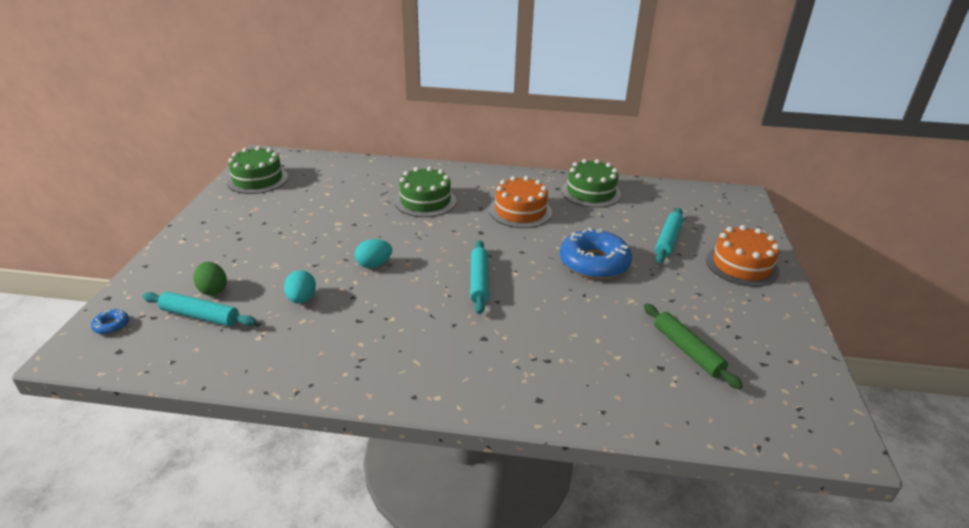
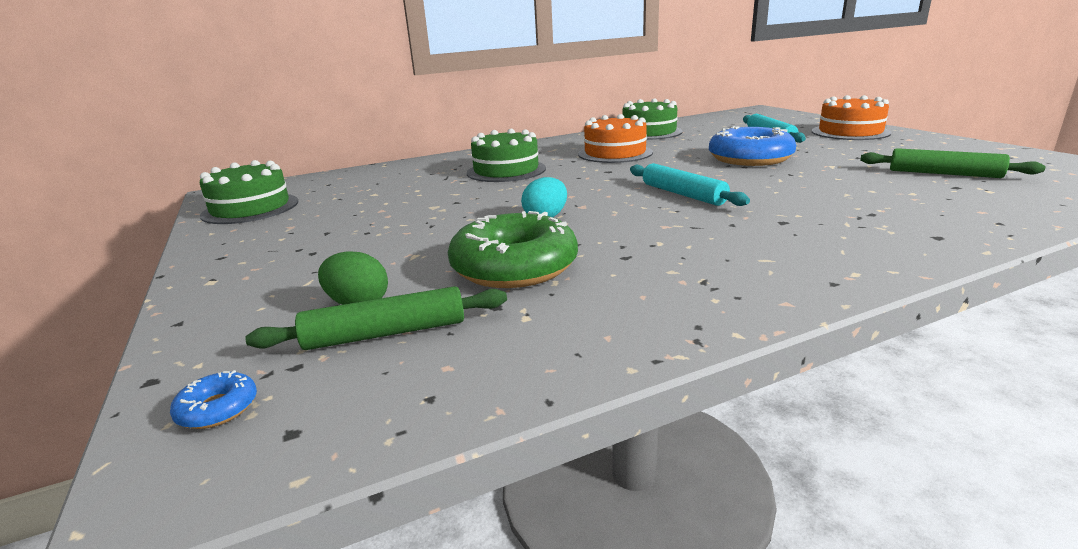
camera: 30 degrees left, 10 degrees down
(200, 316) = (385, 333): turquoise rolling pin -> green rolling pin
(302, 299) = (514, 267): turquoise egg -> green donut

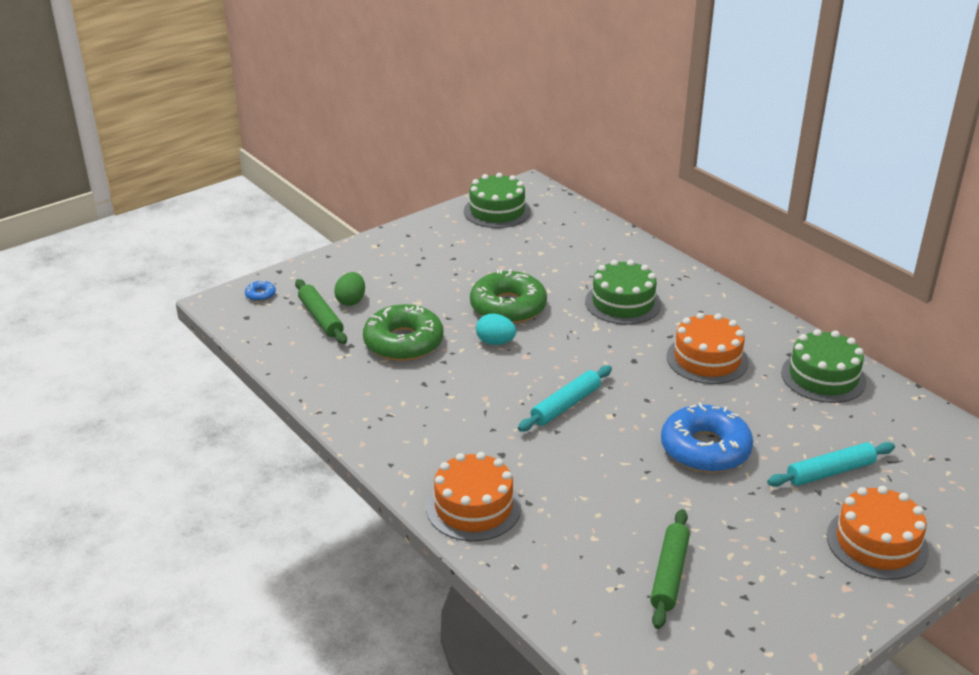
camera: 75 degrees right, 10 degrees up
(474, 210) = (508, 307): none -> green donut
(901, 237) = (473, 507): none -> orange cake

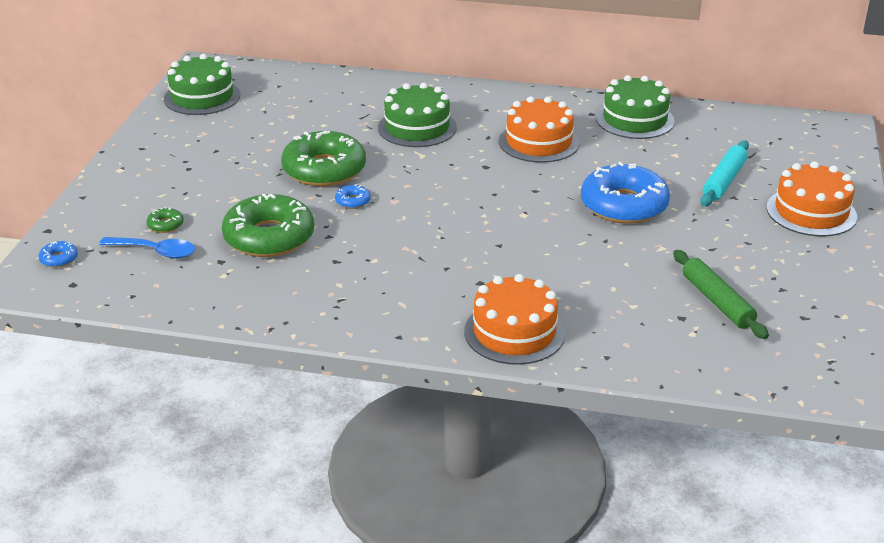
camera: 40 degrees left, 0 degrees up
(321, 318) = (155, 251): green rolling pin -> blue spoon
(351, 301) = (165, 225): green egg -> green donut
(495, 342) = (353, 201): turquoise egg -> blue donut
(565, 405) = (479, 223): turquoise rolling pin -> none

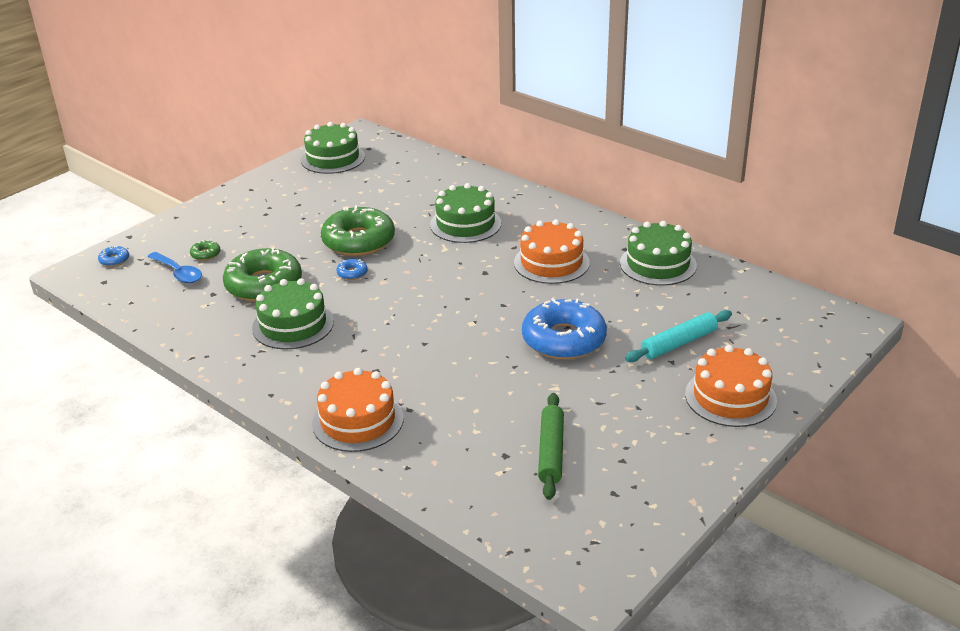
camera: 30 degrees right, 0 degrees up
(346, 266) = (293, 325): none -> green cake

